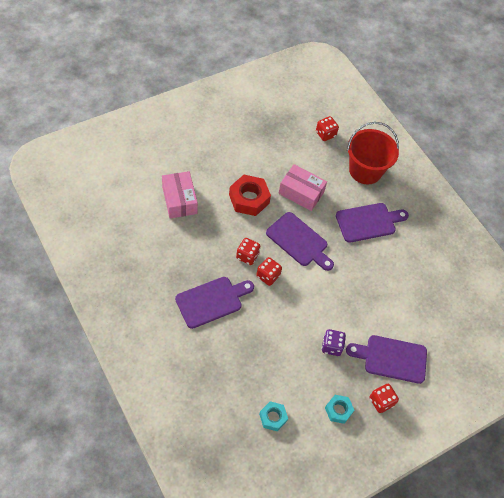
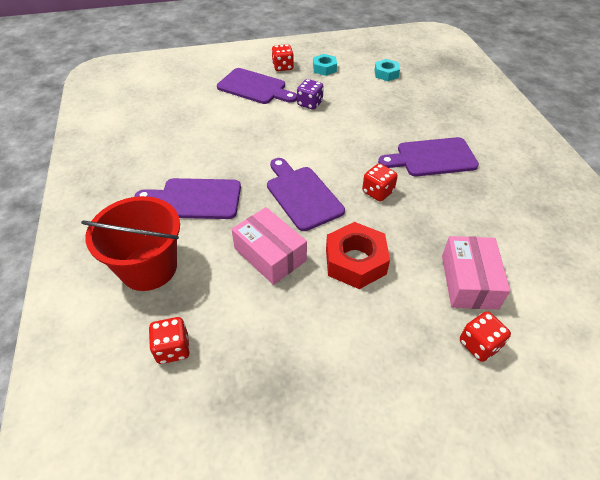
camera: 155 degrees left, 10 degrees down
(268, 276) = (357, 168): red dice -> red dice (479, 345)

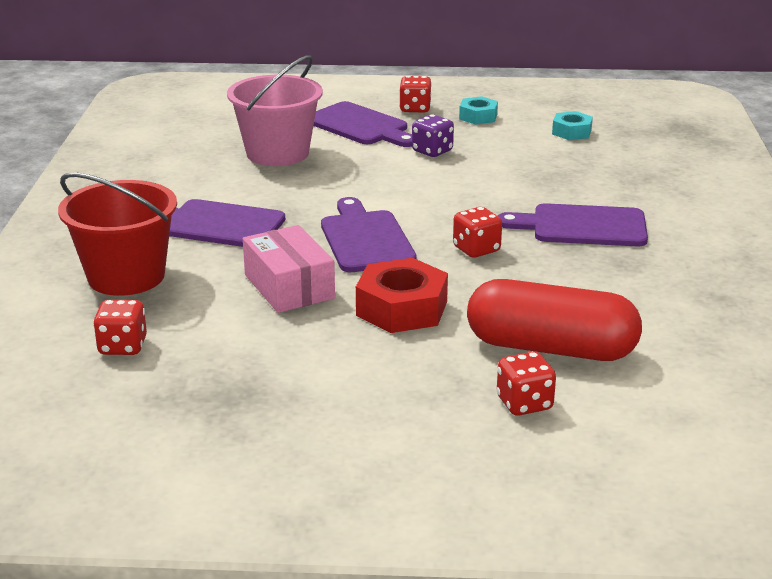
camera: 15 degrees right, 20 degrees down
(210, 121) = (277, 153): none -> pink bucket
(469, 281) = (551, 348): pink box -> red capsule

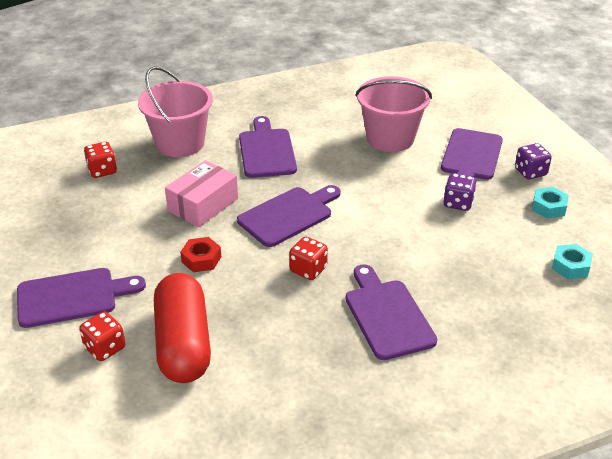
camera: 65 degrees right, 10 degrees up
(126, 276) = (180, 143): red bucket -> pink bucket
(402, 308) = (201, 259): red nut -> red nut, size x0.58
(403, 414) = (72, 297): none -> purple cutting board
(415, 109) = (530, 172): red dice -> purple dice

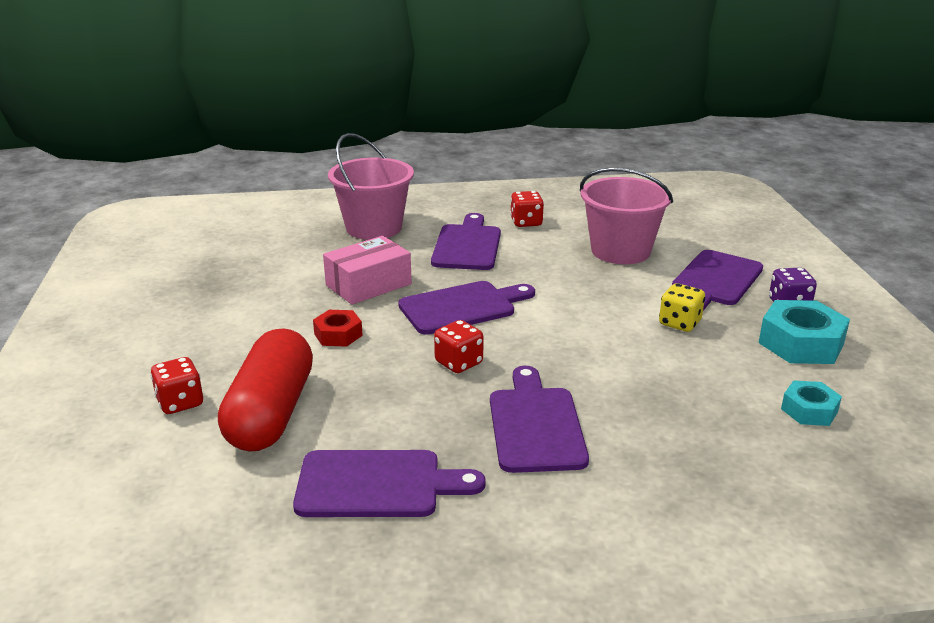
camera: 15 degrees right, 10 degrees down
(72, 297) = (175, 349): purple cutting board -> purple cutting board (377, 485)
(102, 171) = (276, 241): red dice -> red dice (526, 222)
(458, 203) = (679, 323): purple dice -> yellow dice
(548, 207) = (801, 343): turquoise nut -> turquoise nut, size x1.71

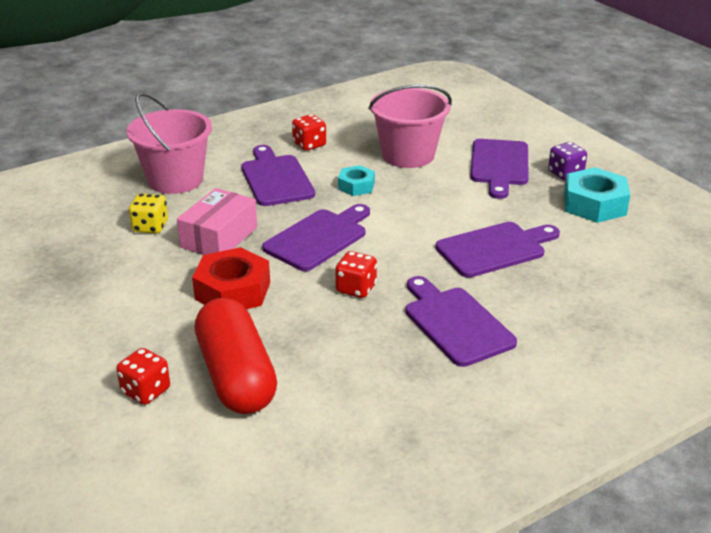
camera: 25 degrees left, 5 degrees up
(338, 335) = (232, 291): red nut -> red nut, size x1.71
(377, 485) = (375, 407): purple cutting board -> purple cutting board (495, 249)
(679, 323) = (499, 209): yellow dice -> yellow dice (150, 227)
(809, 410) = (633, 256): turquoise nut -> turquoise nut (356, 186)

